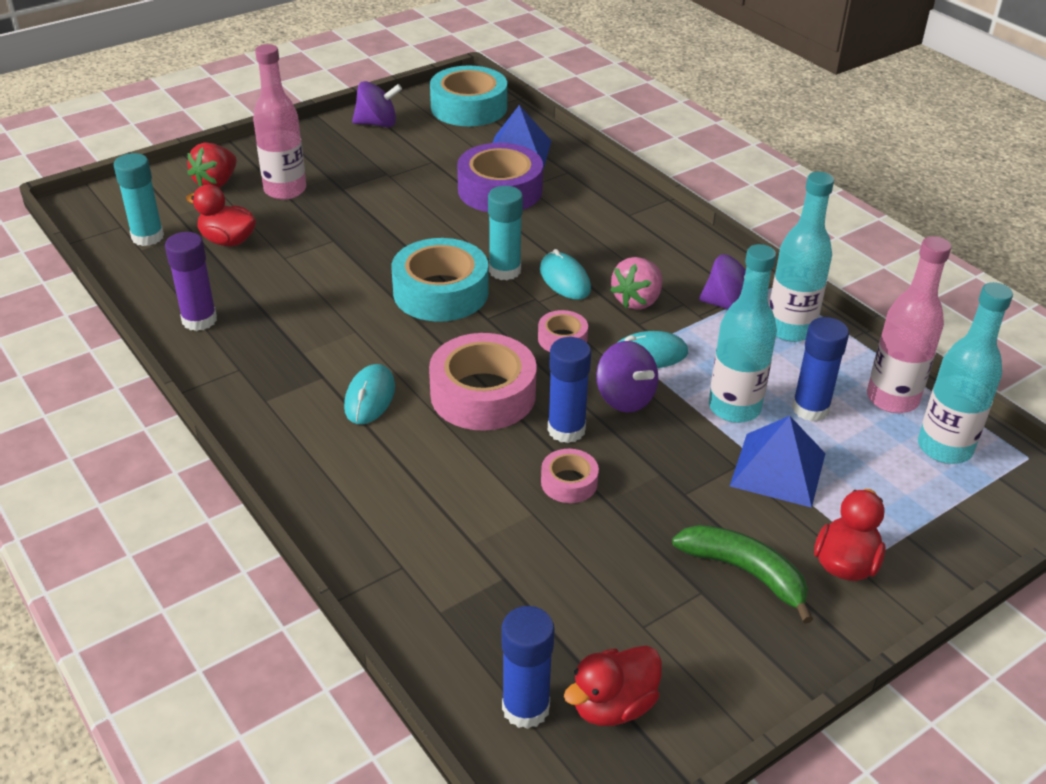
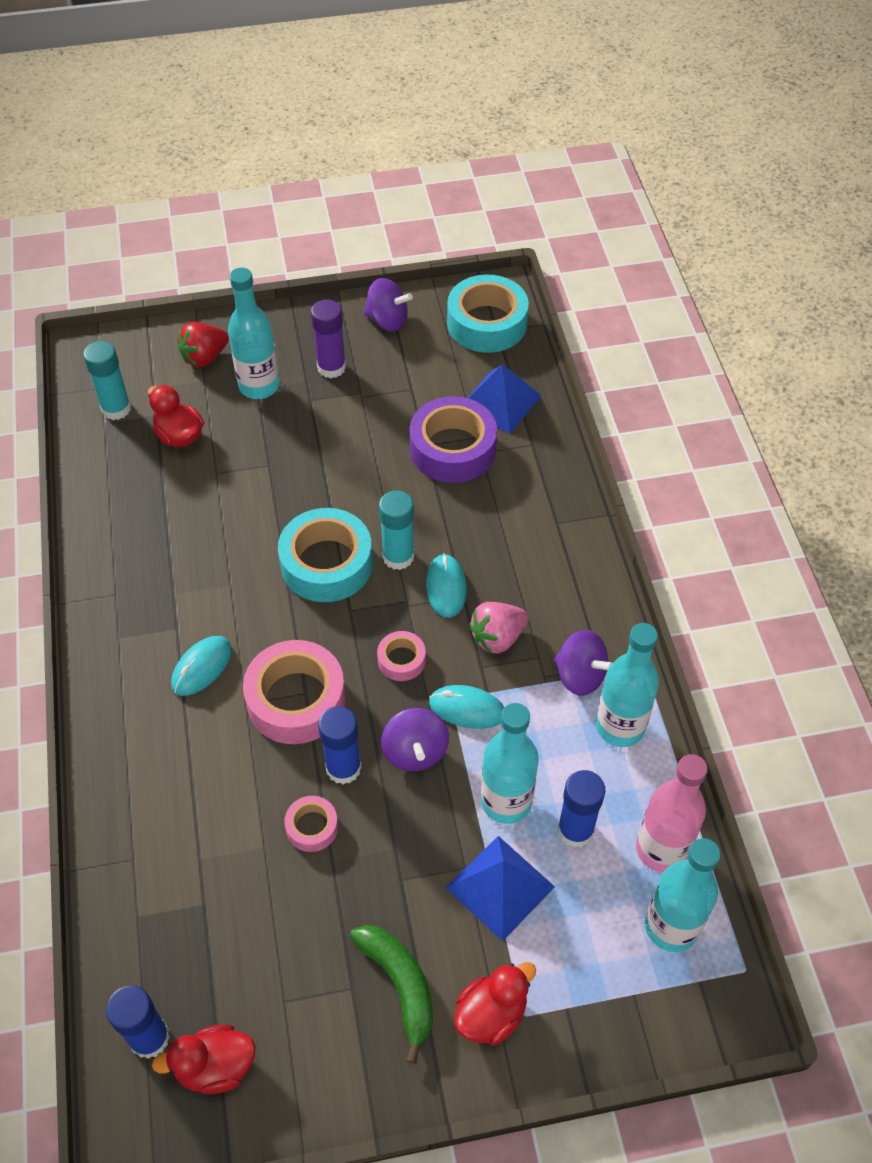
camera: 25 degrees right, 15 degrees up
(199, 320) = (111, 525): purple glue stick -> purple glue stick (331, 367)
(285, 190) = (259, 386): pink bottle -> turquoise bottle

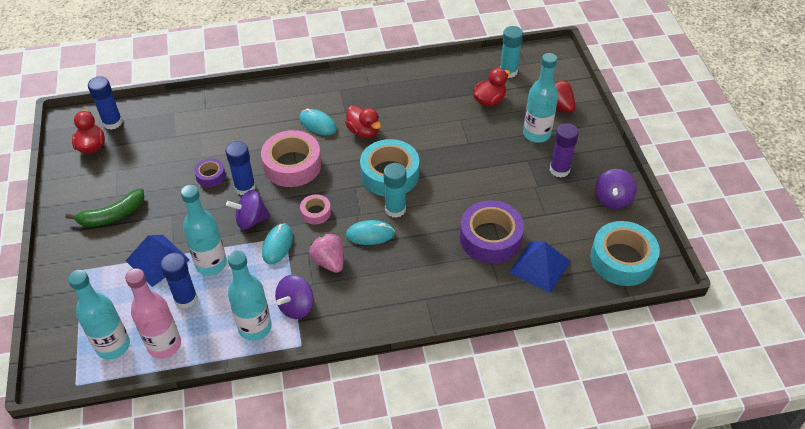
camera: 90 degrees right, 5 degrees down
(312, 827) = (210, 176): pink tape -> purple tape
(491, 1014) = (86, 255): red duck -> red duck (363, 132)

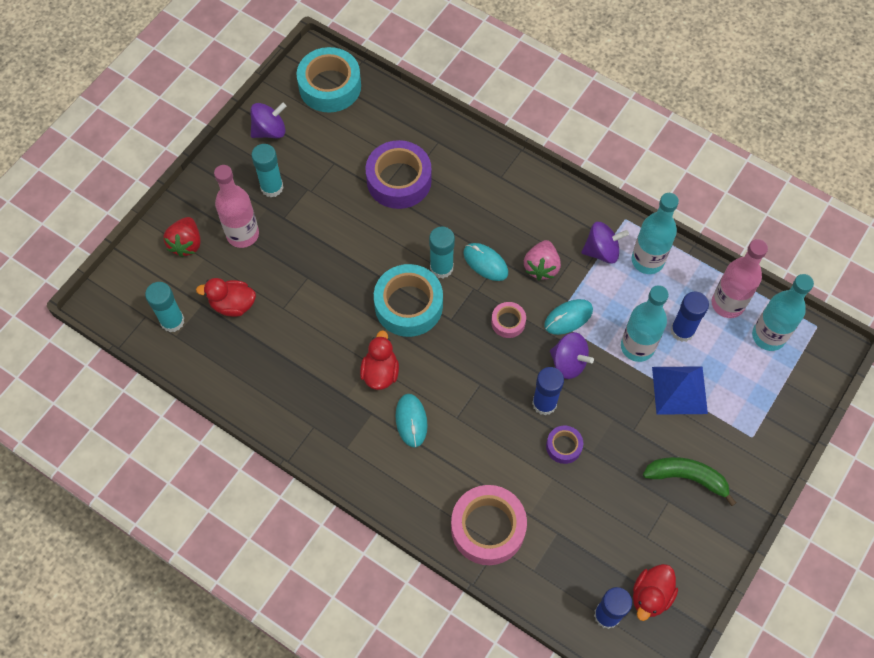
camera: 135 degrees left, 15 degrees up
(292, 165) = (480, 392): pink tape -> pink tape (488, 528)
(536, 134) = (242, 234): turquoise bottle -> pink bottle
(540, 266) = (392, 130): blue pyramid -> none
(559, 170) = (272, 187): purple glue stick -> turquoise glue stick

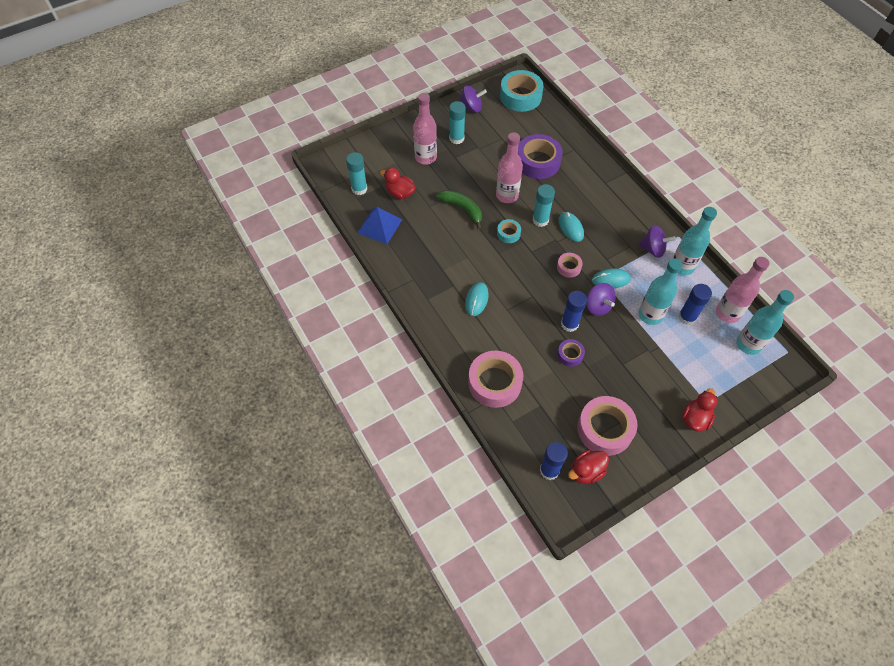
camera: 25 degrees right, 5 degrees down
(186, 244) = (389, 150): red strawberry -> none
(380, 372) = (471, 264): red duck -> red duck (695, 418)
(381, 249) = (507, 195): none -> pink bottle
(408, 305) = (508, 233): turquoise tape -> turquoise tape, size x0.50
(541, 267) = (607, 243): pink strawberry -> none
(649, 528) = (605, 429): none -> pink tape
(679, 390) = (668, 352): blue pyramid -> blue pyramid (379, 226)
(687, 478) = (647, 409): green banana -> green banana (462, 209)

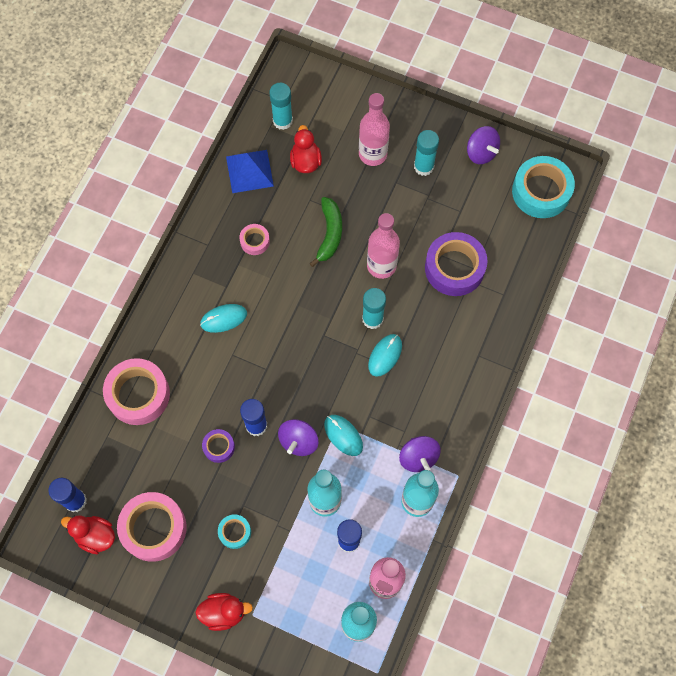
camera: 55 degrees right, 10 degrees up
(508, 233) = (330, 298): turquoise tape -> turquoise tape (235, 532)
(568, 267) = (329, 383): pink tape -> pink tape (255, 241)

